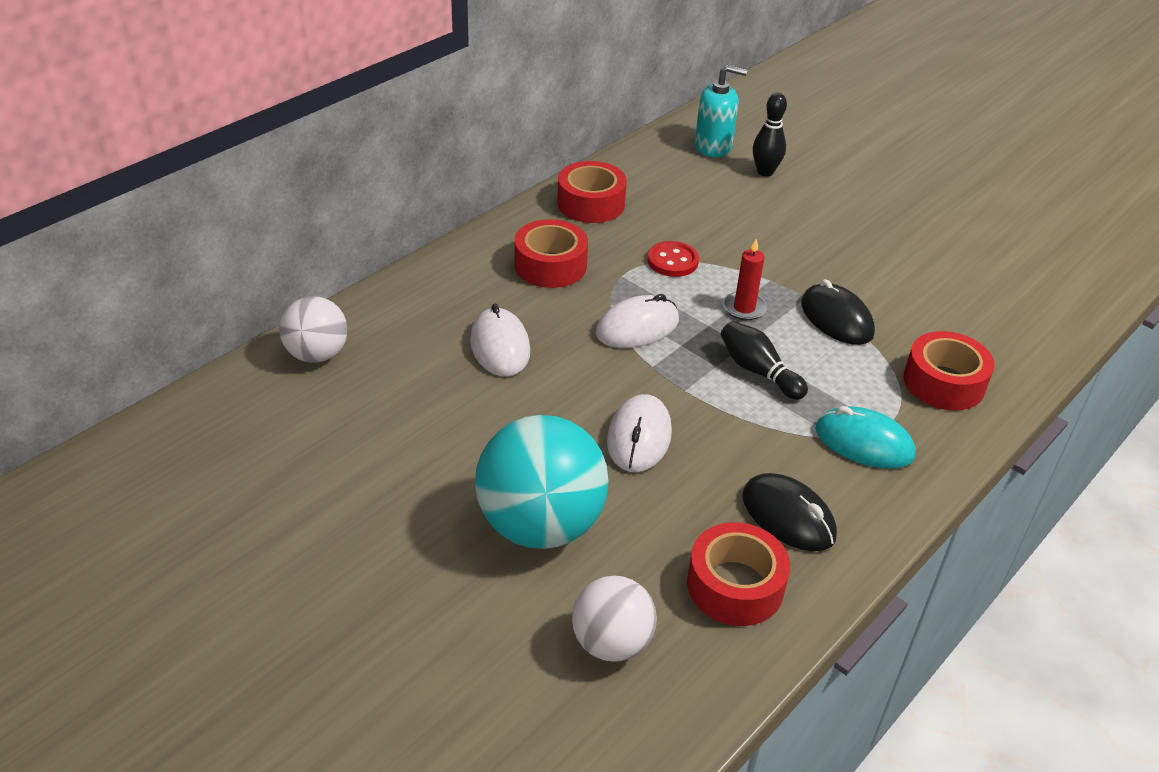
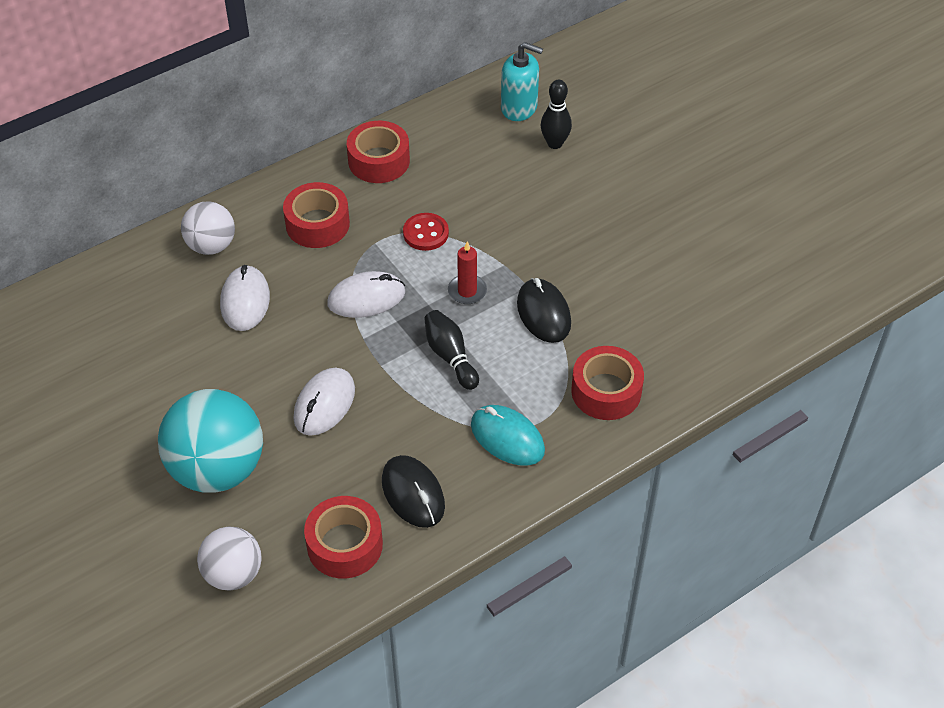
camera: 15 degrees right, 10 degrees up
(317, 354) = (97, 288): white ball -> white ball (211, 246)

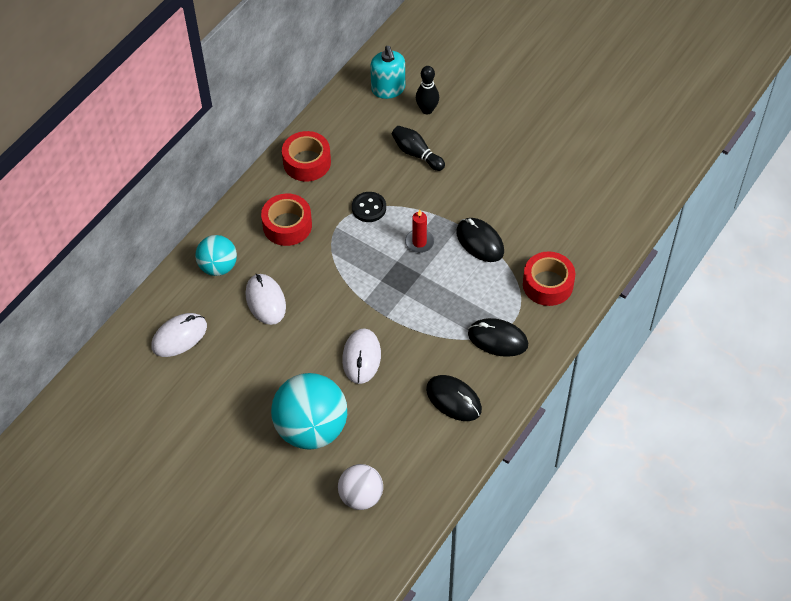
camera: 20 degrees left, 5 degrees up
(211, 246) = (218, 267): white ball -> turquoise ball
(345, 545) = (425, 450): red tape -> none
(366, 298) = (351, 270): white mouse -> white mouse (179, 336)
(425, 233) = (369, 208): red button -> black button
(450, 356) = (431, 294): black bowling pin -> black bowling pin (416, 154)
(507, 438) = (497, 339): turquoise mouse -> black mouse
(519, 107) = (388, 89): turquoise soap dispenser -> turquoise soap dispenser turned 75 degrees clockwise

